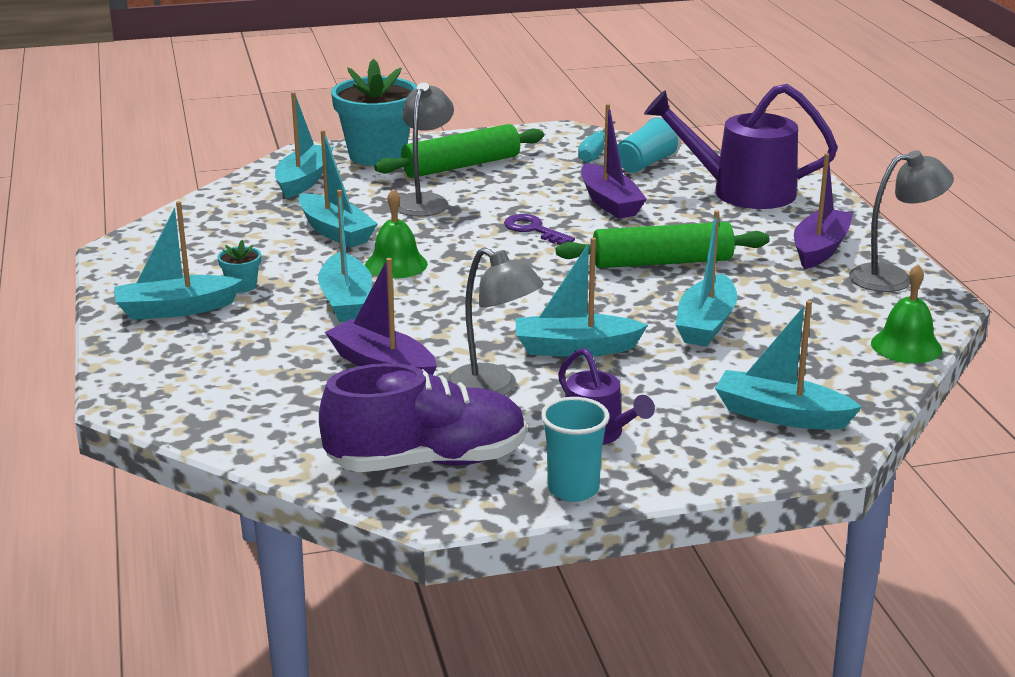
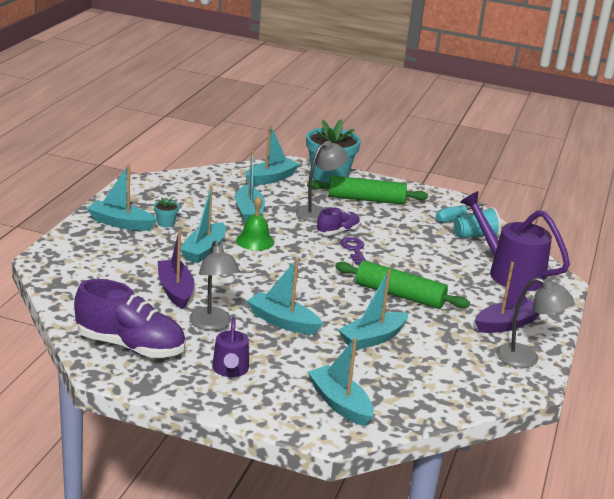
camera: 30 degrees right, 0 degrees up
(483, 216) = (338, 231): none -> purple shoe
(573, 489) = (178, 391): turquoise cup -> none
(609, 203) = (419, 250): purple boat -> none
(906, 346) = (472, 399): green bell -> none

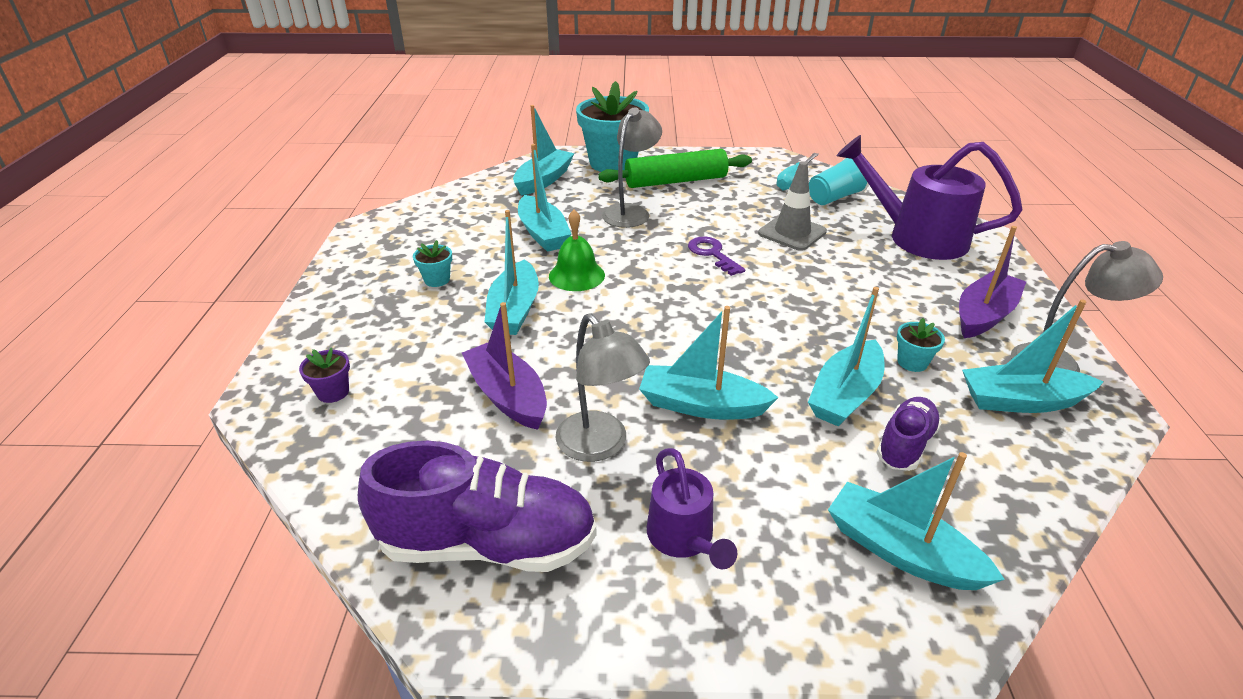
camera: 15 degrees left, 10 degrees up
(80, 265) = (333, 392): none -> purple flower pot
(120, 223) = (369, 297): turquoise boat -> turquoise boat (1021, 401)
(338, 231) = (674, 233): purple shoe -> purple shoe (905, 445)
(399, 295) = (820, 308): green rolling pin -> none
(421, 250) = (792, 233): none -> grey traffic cone
(431, 334) = (912, 362): none -> turquoise flower pot

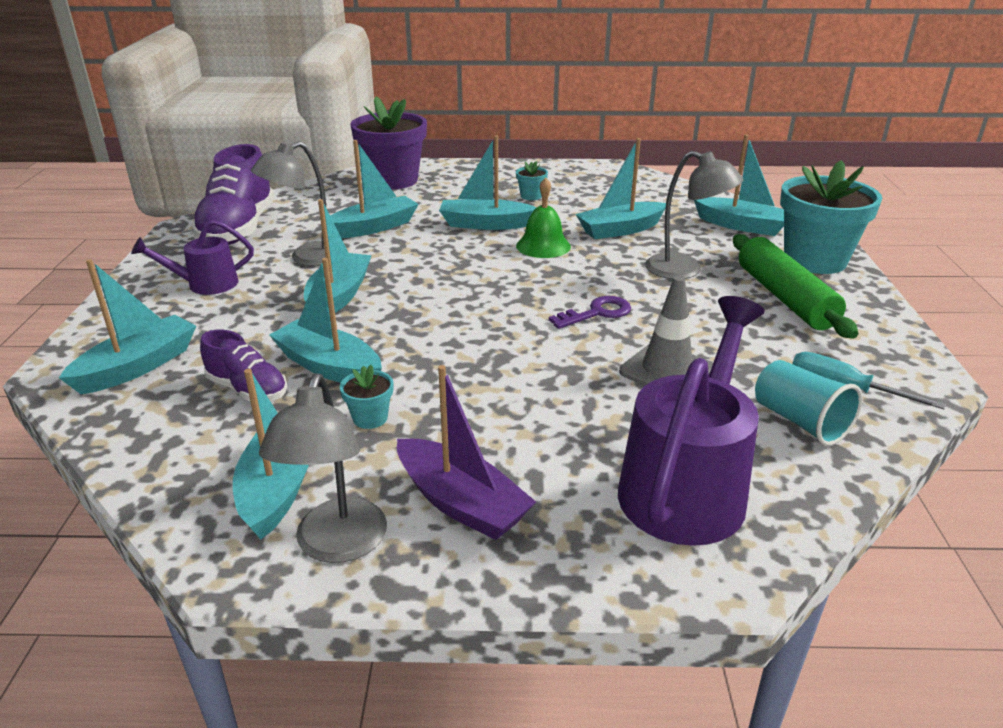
camera: 90 degrees right, 5 degrees down
(333, 392) = (393, 180): purple flower pot -> purple flower pot, size x2.41
(508, 396) = (374, 227): purple boat -> turquoise boat

